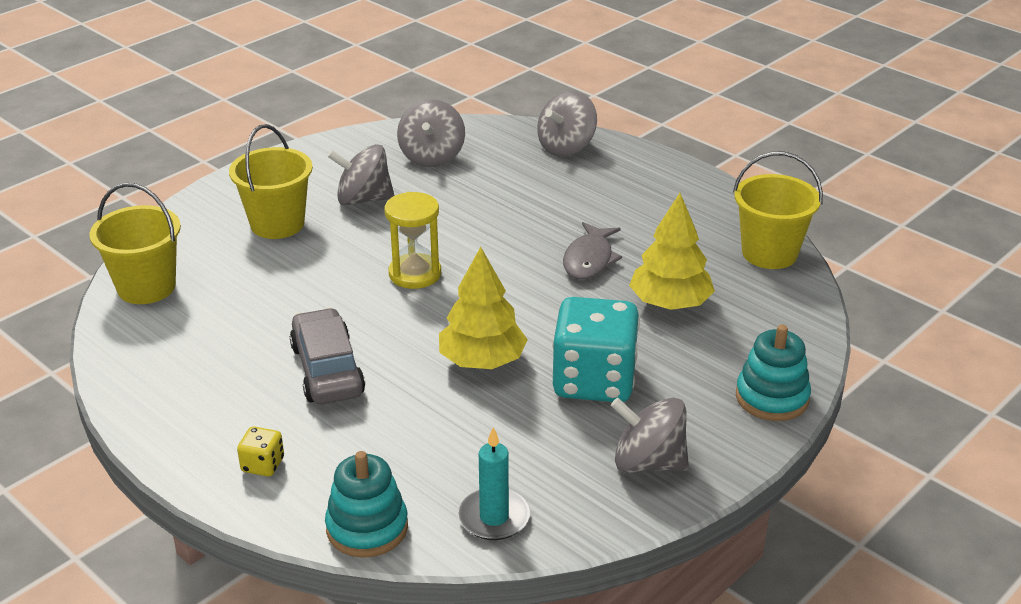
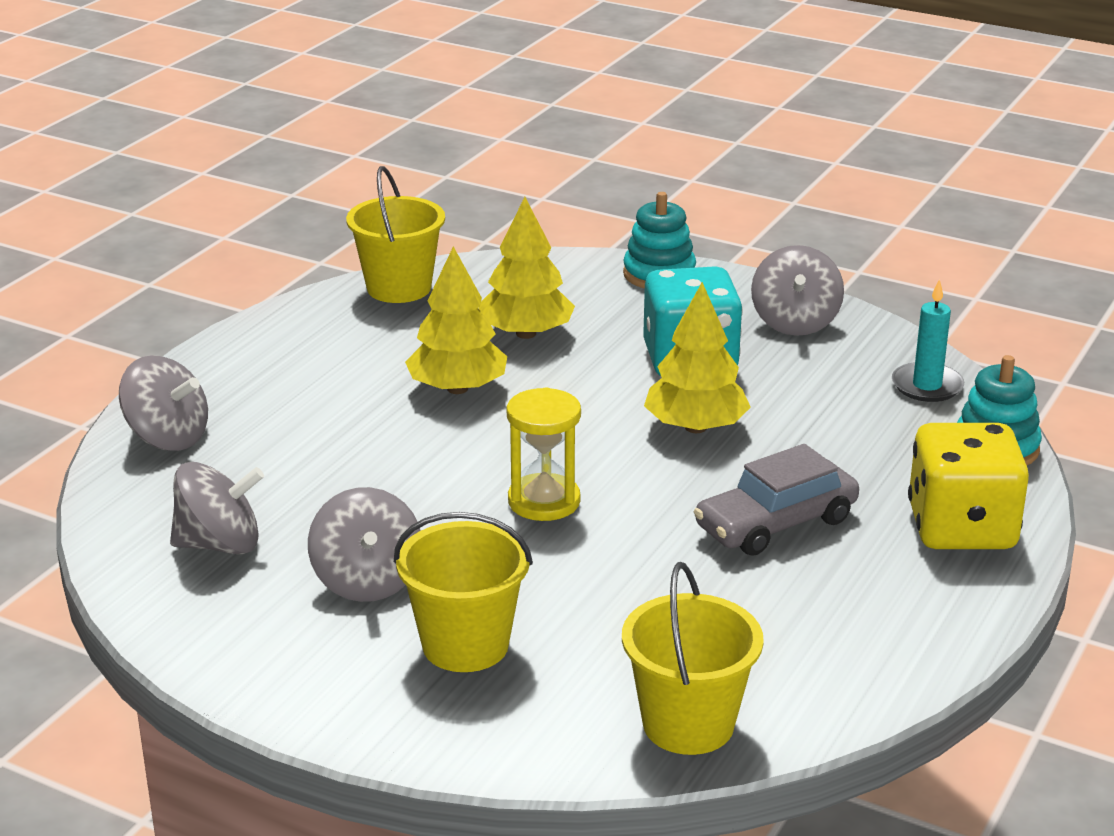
camera: 105 degrees left, 5 degrees down
(263, 465) = (961, 528): yellow dice -> yellow dice, size x2.36
(589, 260) = (457, 388): grey fish -> yellow tree

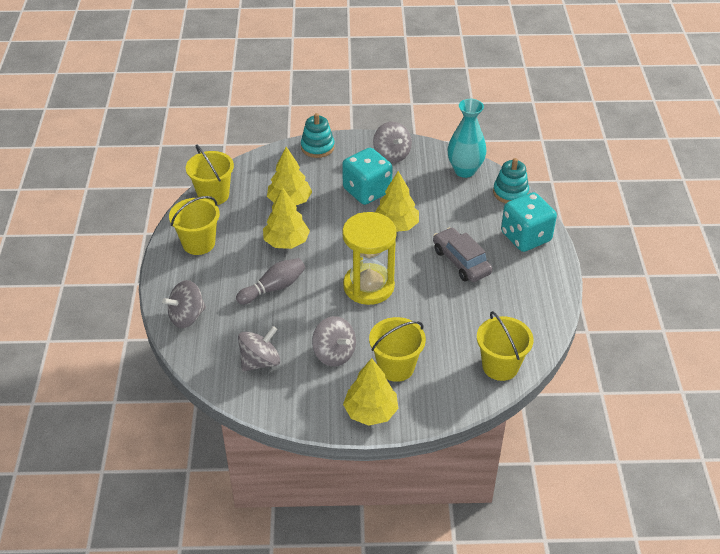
camera: 30 degrees left, 15 degrees up
(167, 437) = (187, 317): grey spinning top -> grey spinning top turned 150 degrees clockwise
(301, 344) = (198, 243): none -> yellow bucket
(339, 698) = (371, 412): none -> yellow tree
(362, 446) = (273, 288): none -> grey bowling pin
(544, 501) = (368, 286): yellow hourglass -> yellow hourglass, size x1.61
(776, 523) = (461, 261): grey car -> grey car turned 120 degrees clockwise
(927, 386) = (464, 170): turquoise candle -> turquoise vase
(961, 528) = (525, 237): yellow dice -> turquoise dice

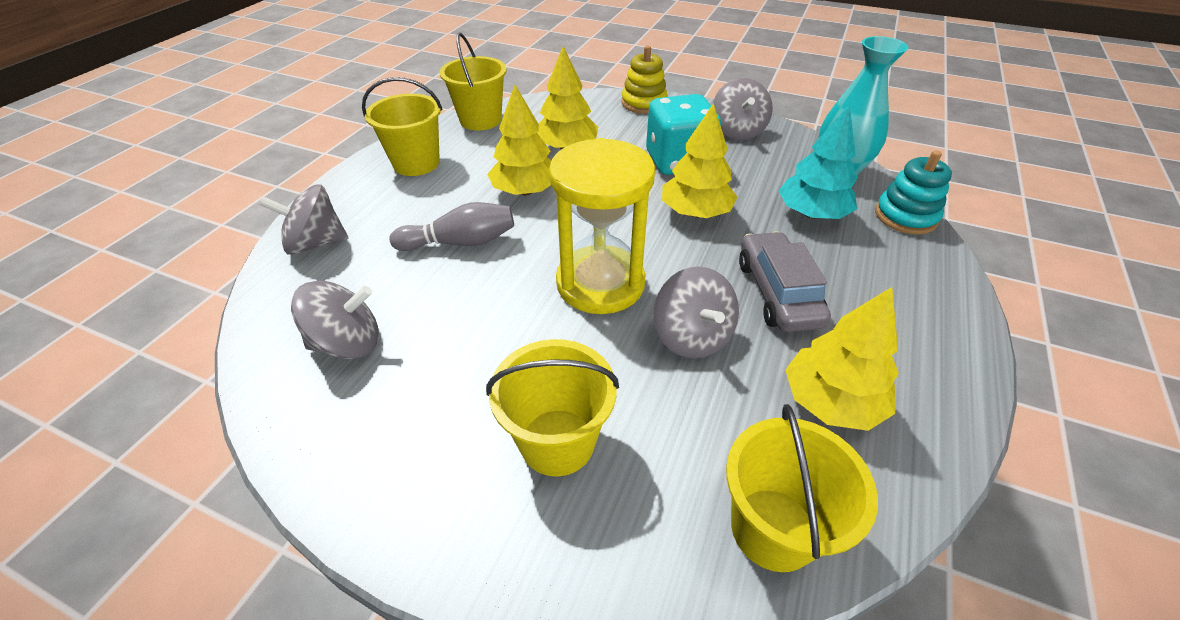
camera: 25 degrees right, 0 degrees up
(317, 147) = (643, 103): turquoise stacking toy -> yellow stacking toy
(334, 354) = (469, 374): grey spinning top -> grey spinning top (691, 336)
(371, 412) = (448, 521): yellow tree -> yellow tree (831, 402)
(460, 206) = (812, 213): none -> turquoise tree
(525, 237) = (914, 288): turquoise dice -> none

